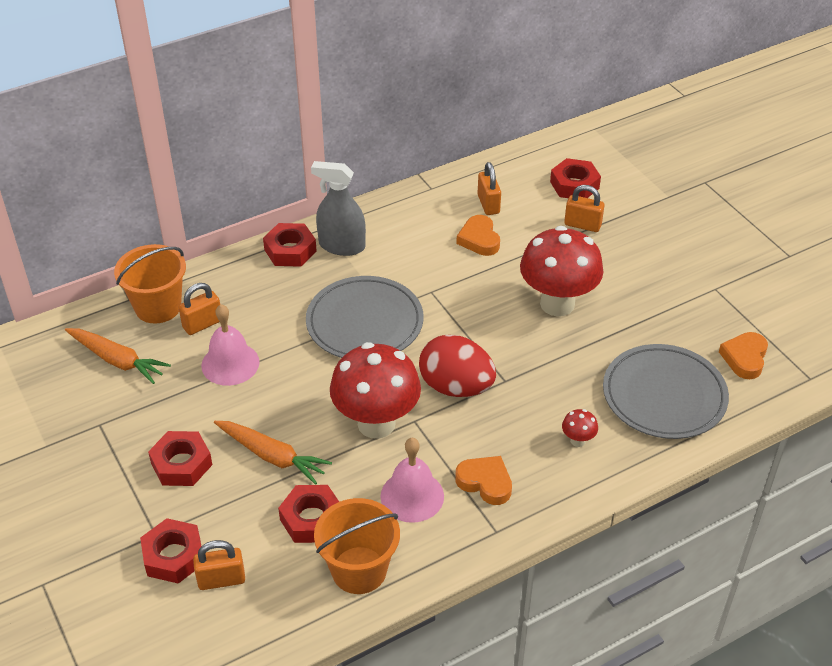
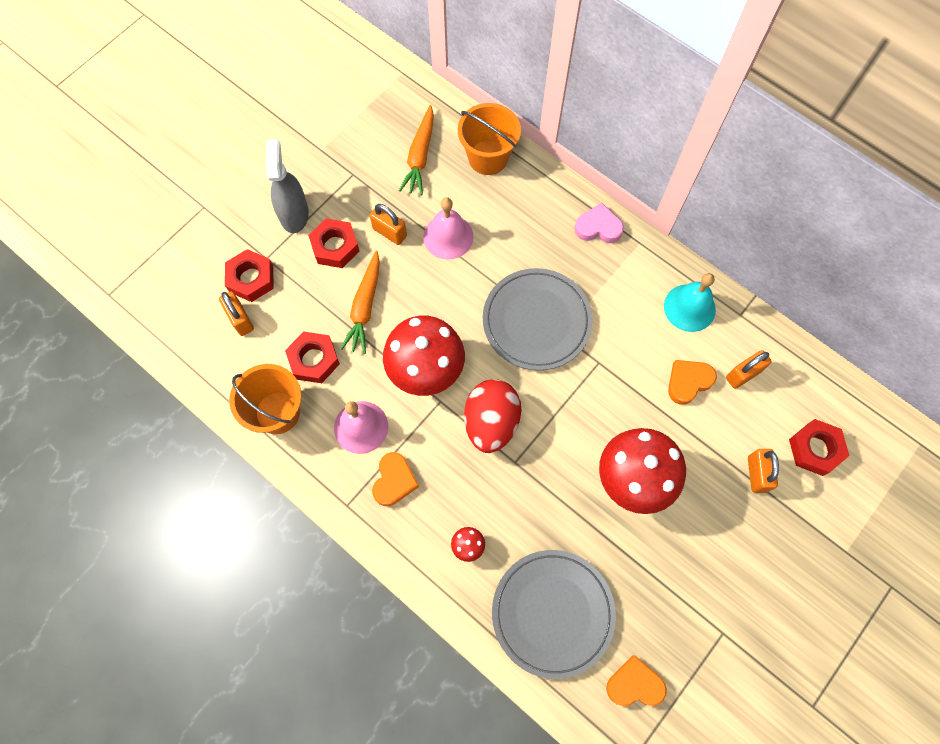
camera: 70 degrees right, 25 degrees up
(202, 324) = (482, 198): orange padlock -> orange padlock (389, 232)
(290, 250) = (598, 227): red nut -> pink heart
(342, 246) = (623, 266): grey spray bottle -> grey spray bottle (294, 214)
(407, 216) = (689, 307): none -> turquoise bell

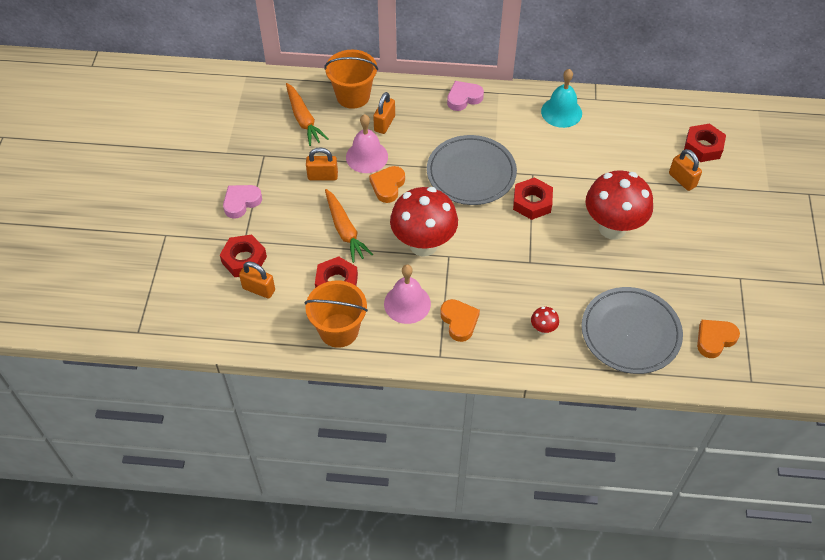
camera: 35 degrees left, 15 degrees down
(294, 214) = (241, 202): grey spray bottle -> pink heart
(335, 246) = (290, 206): red nut -> red nut (532, 202)
(491, 422) = (494, 248): red egg -> none
(688, 382) = (597, 153): orange heart -> orange heart (388, 186)
(743, 374) = (626, 131): orange padlock -> orange padlock (384, 123)

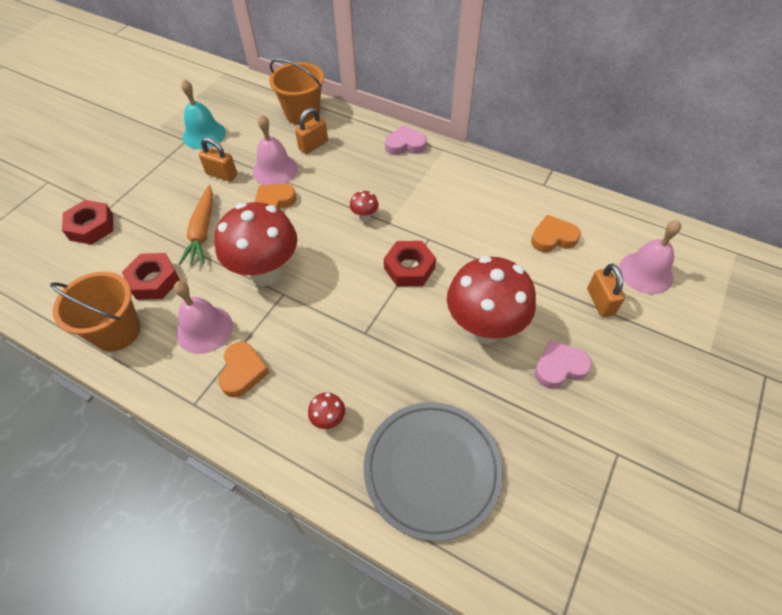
camera: 25 degrees right, 0 degrees up
(241, 202) = (133, 174): pink heart -> pink heart (559, 367)
(259, 289) = (80, 260): orange padlock -> none
(303, 119) = (244, 121): orange carrot -> none
(471, 173) = (365, 217): grey plate -> red mushroom
(561, 112) = (498, 186): turquoise bell -> turquoise bell (204, 134)
(703, 147) = (646, 272): red nut -> pink bell
(714, 339) = (540, 528): orange heart -> orange heart (553, 238)

